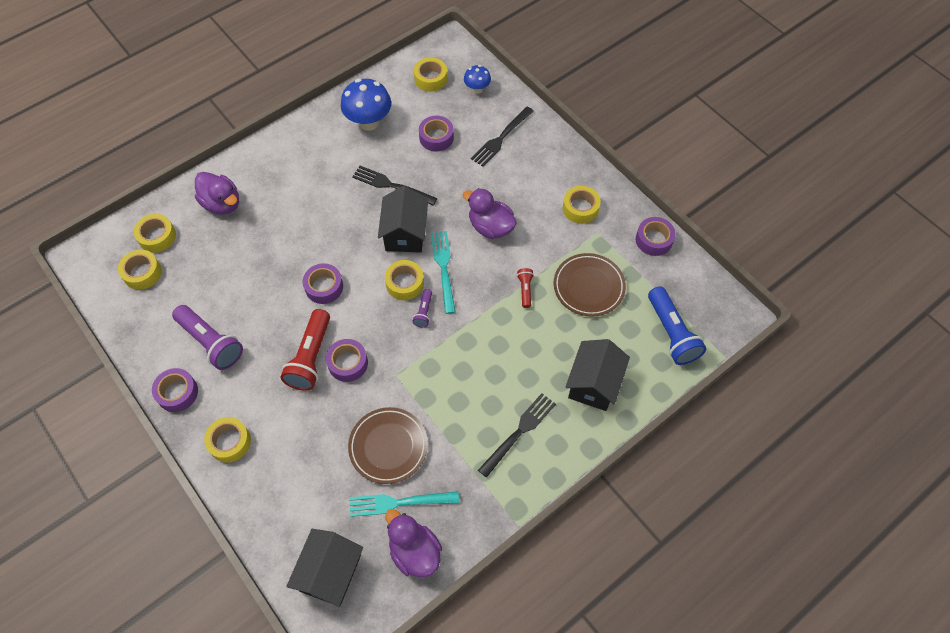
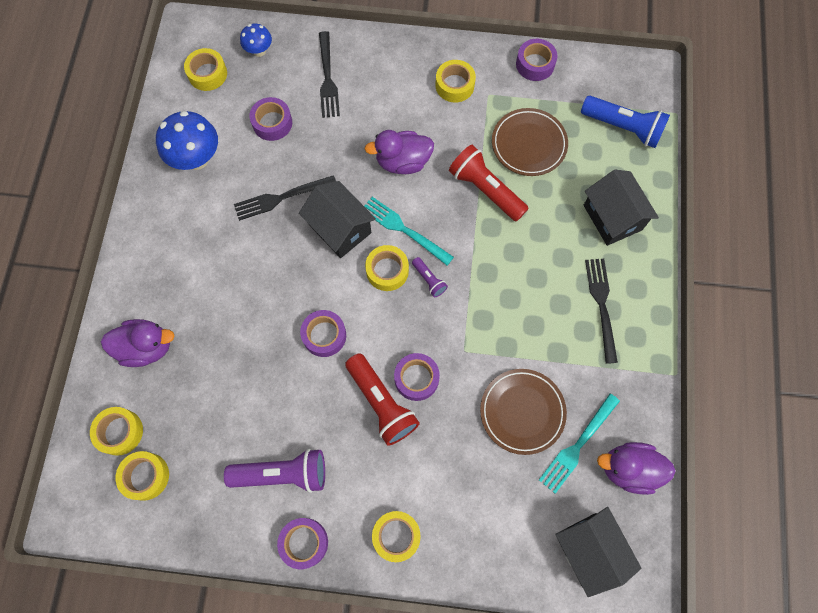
camera: 45 degrees left, 10 degrees up
(525, 290) = (485, 190): red flashlight -> red flashlight, size x2.03

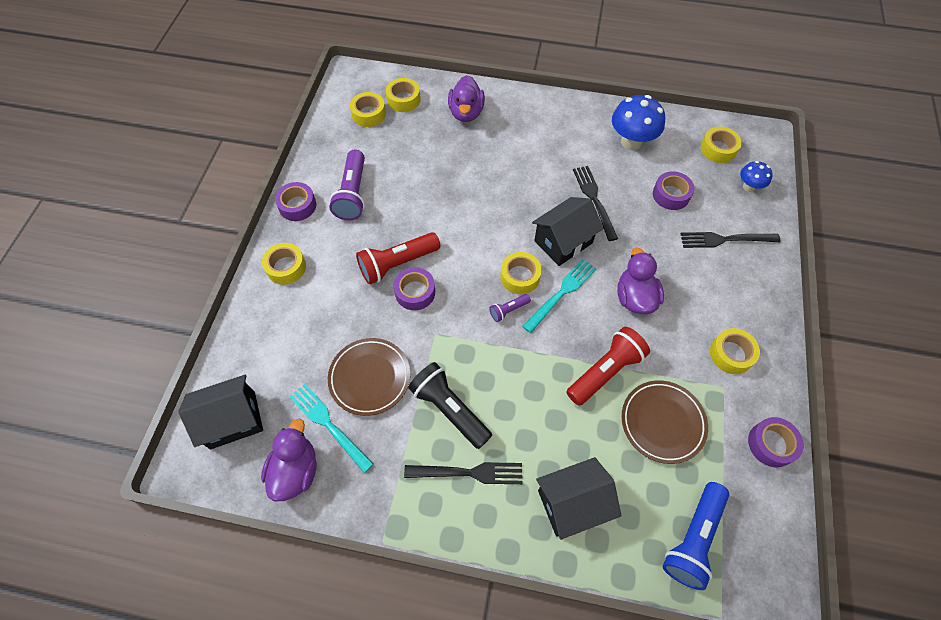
camera: 95 degrees right, 10 degrees down
(324, 335) = (463, 226): purple tape -> none
(544, 328) = (449, 409): none -> black flashlight

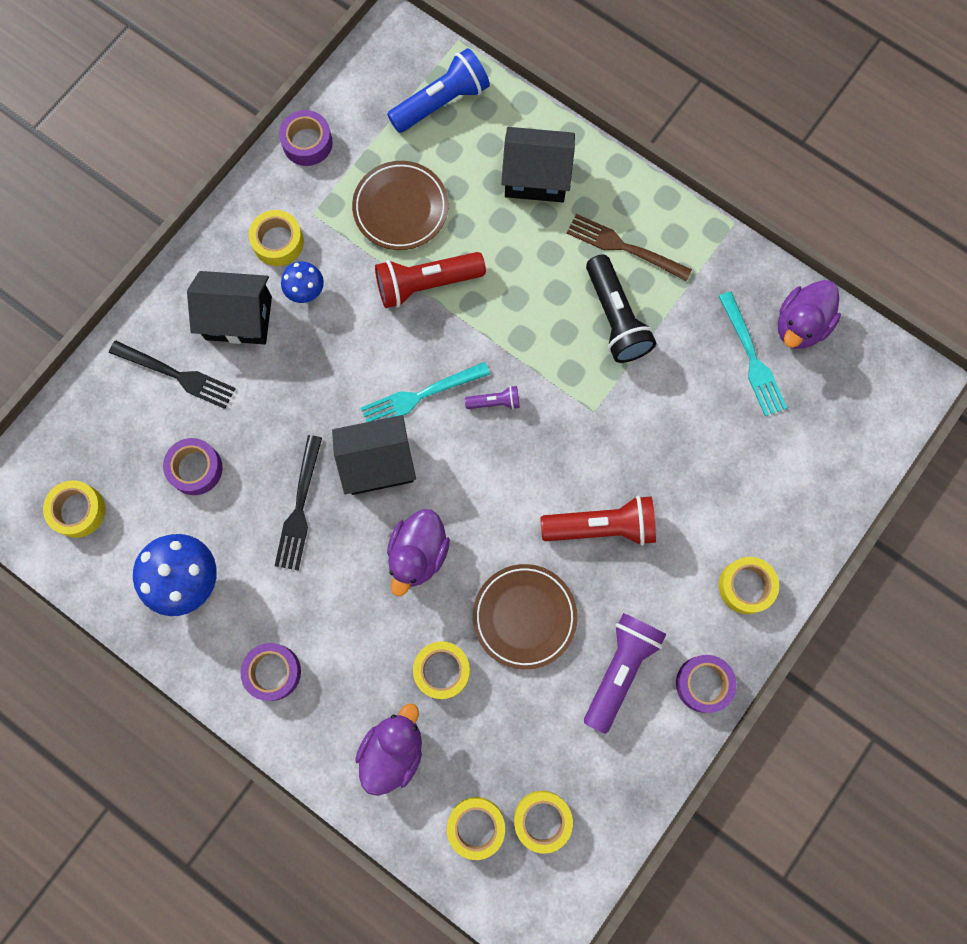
camera: 155 degrees left, 15 degrees up
(233, 420) = (855, 409): black house -> black house (238, 318)
(370, 378) = (689, 391): brown plate -> brown plate (524, 617)
(415, 292) = (595, 476): purple tape -> purple tape (273, 672)
(468, 473) = (624, 247): black fork -> brown fork
(520, 276) = (458, 440): yellow tape -> yellow tape (442, 670)
(635, 297) = (338, 351): purple duck -> purple duck (418, 554)
(748, 187) = (86, 434): blue mushroom -> blue mushroom (306, 291)

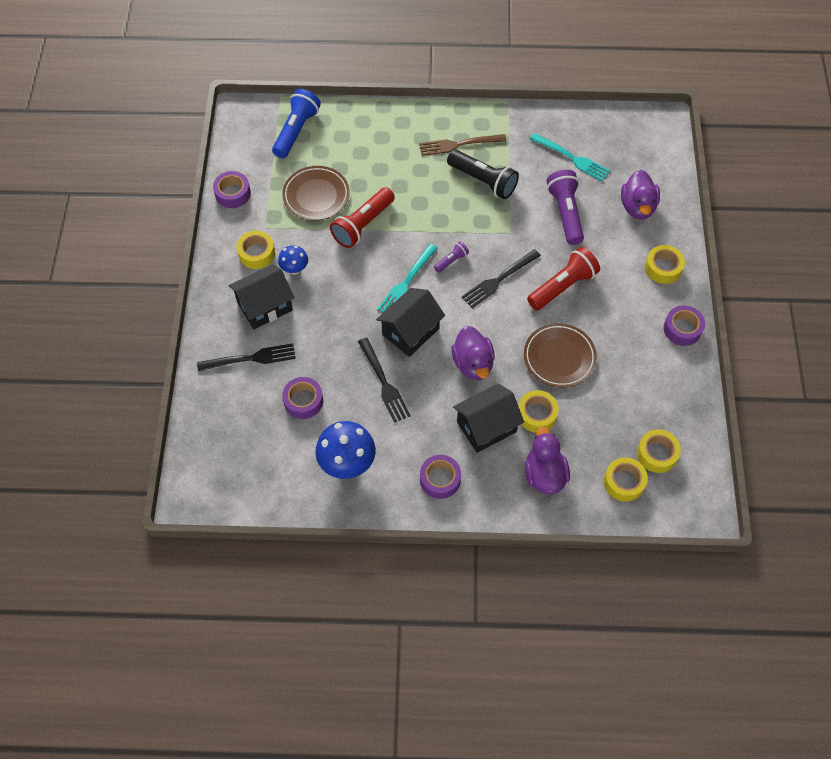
camera: 35 degrees left, 15 degrees down
(78, 511) = (247, 469): yellow tape -> none
(532, 466) = (499, 280): none -> black fork
(536, 177) = (381, 138): black house -> black house (486, 427)
(620, 669) = (633, 350): purple flashlight -> purple flashlight (565, 213)
(800, 325) = (583, 128): purple duck -> purple duck (637, 207)

